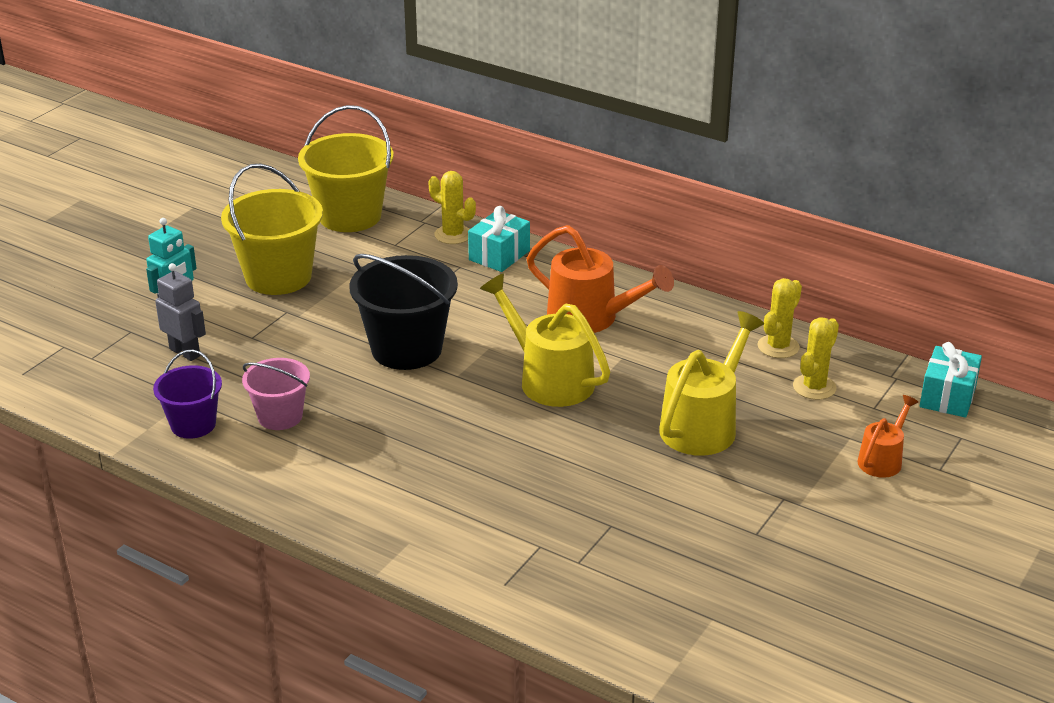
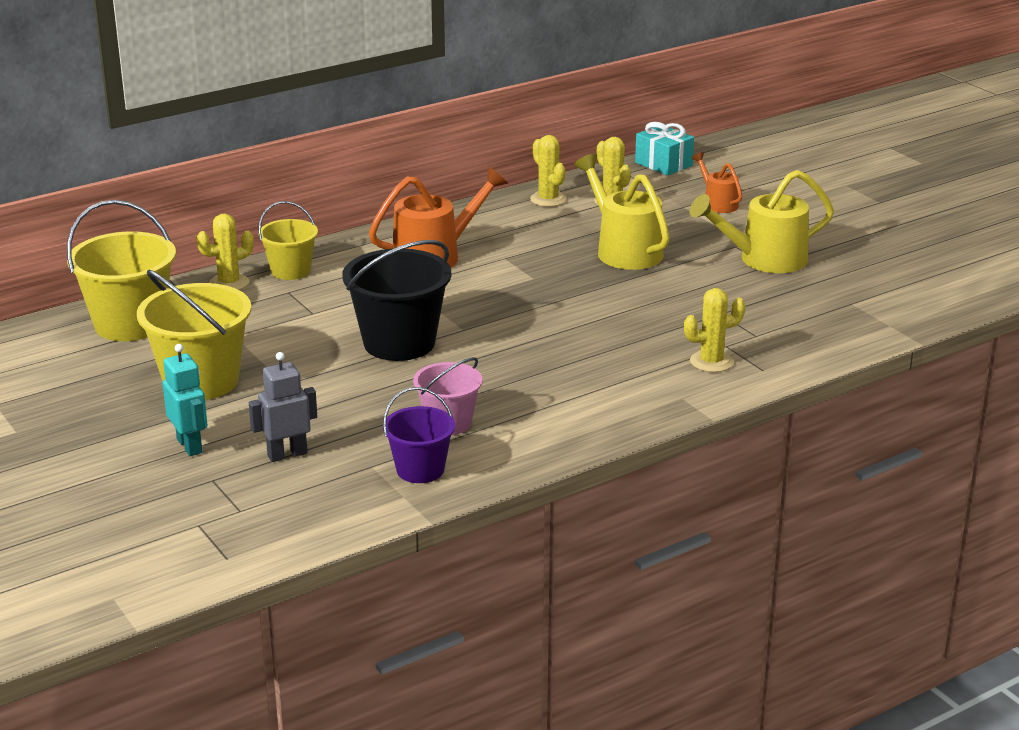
camera: 65 degrees left, 5 degrees down
(497, 544) = (711, 362): none -> yellow cactus
(499, 255) = (290, 271): turquoise gift -> yellow bucket
(548, 379) = (506, 293): yellow watering can -> yellow watering can (763, 260)

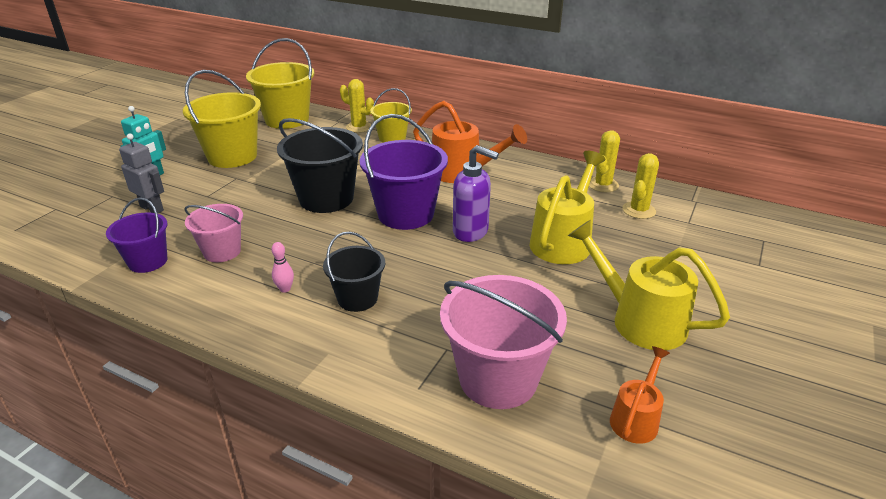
camera: 60 degrees right, 5 degrees up
(487, 308) = (406, 214): none -> purple bucket
(561, 286) = (471, 232): none -> purple soap dispenser
(561, 400) = (285, 289): none -> pink bowling pin
(615, 367) = (357, 298): none -> black bucket
(663, 164) = (739, 212): turquoise gift -> none
(711, 362) = (408, 349): yellow cactus -> none
(717, 203) = (711, 259): orange watering can -> orange watering can (636, 418)
(781, 335) = (498, 379): none -> pink bucket

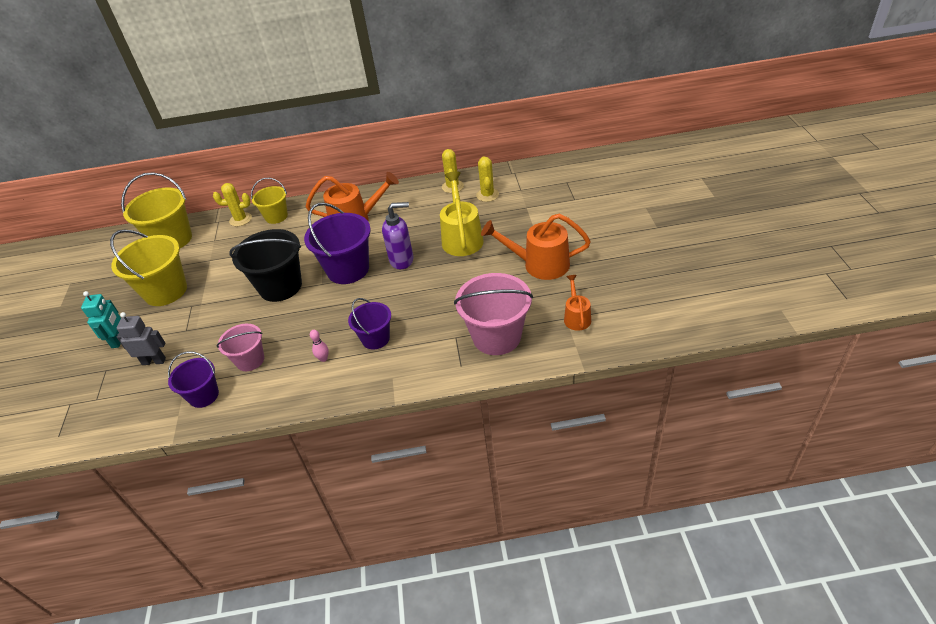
camera: 30 degrees left, 10 degrees up
(357, 298) = (375, 339): black bucket -> purple bucket
(638, 319) = (539, 264): yellow watering can -> orange watering can

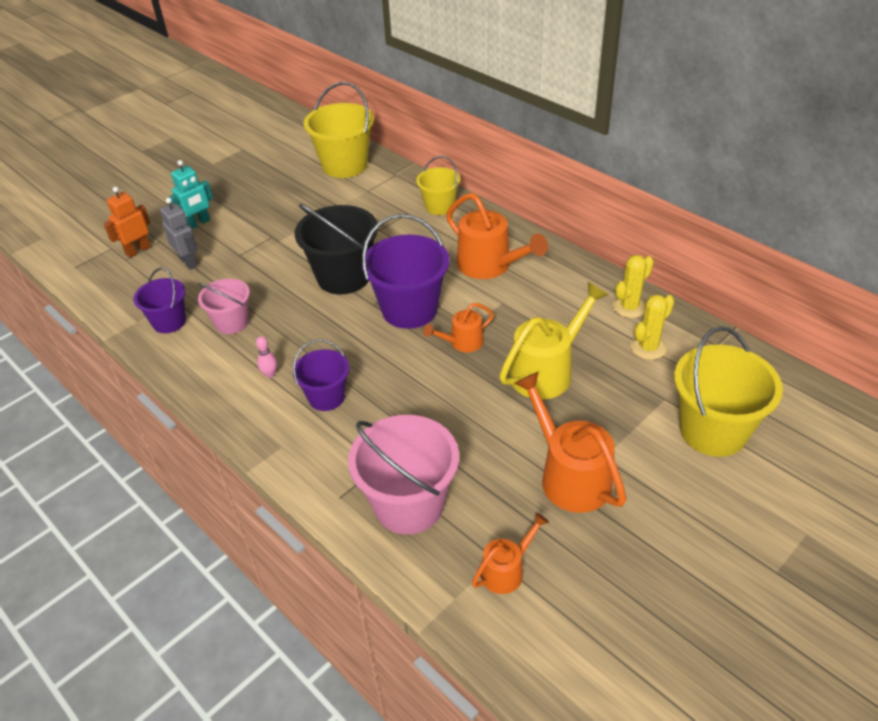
camera: 50 degrees right, 0 degrees up
(97, 387) = (138, 250): none -> orange robot
(165, 291) = (276, 208): yellow bucket -> yellow bucket (713, 430)
(240, 219) = (412, 186): yellow cactus -> none
(402, 260) = (462, 343): purple soap dispenser -> orange watering can

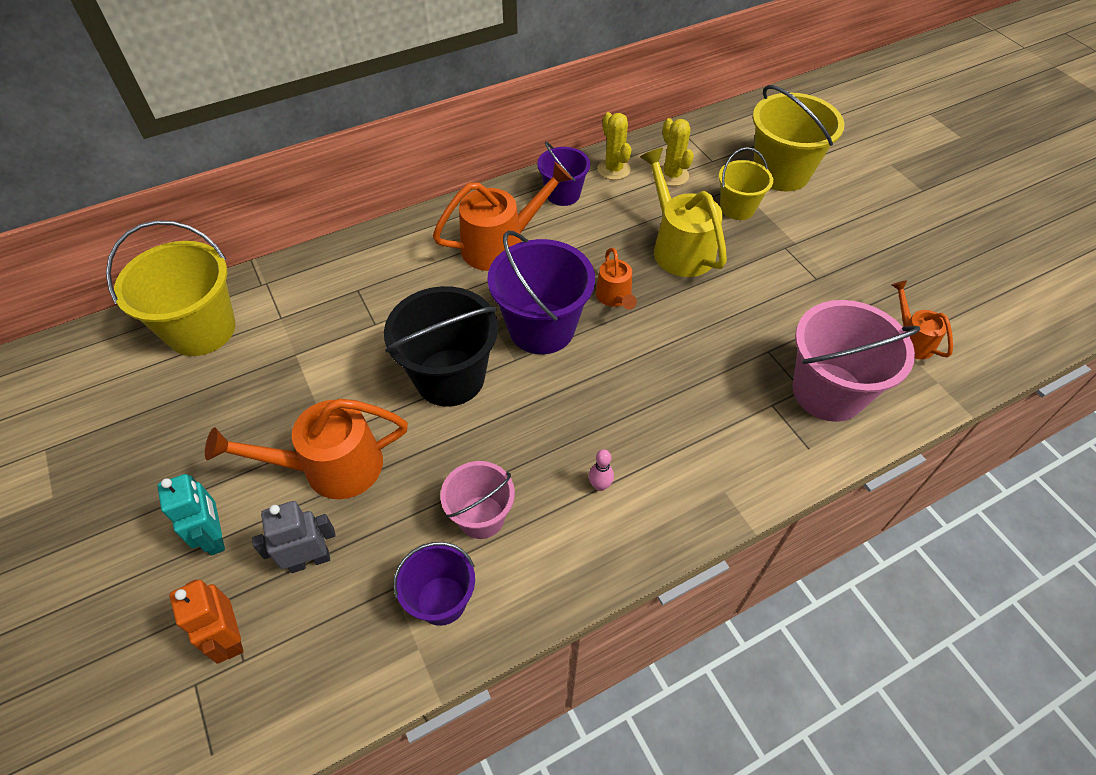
camera: 75 degrees left, 10 degrees up
(326, 397) = (658, 433): purple bucket -> purple bucket (563, 194)
(439, 206) = (365, 258): yellow bucket -> yellow bucket (737, 208)
(568, 475) = (811, 270): orange watering can -> orange watering can (330, 468)

